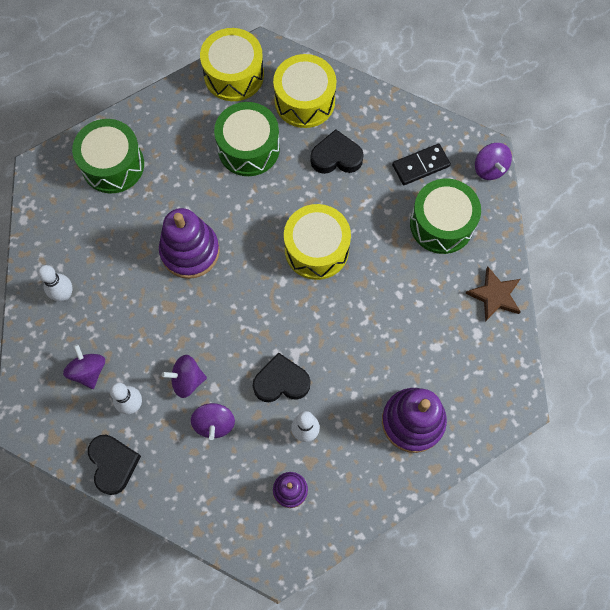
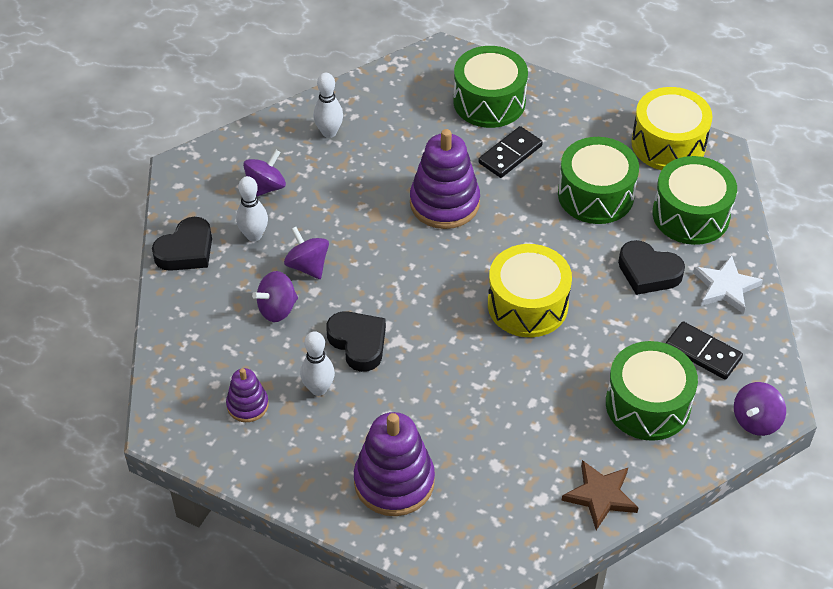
camera: 60 degrees right, 20 degrees down
(174, 181) = (510, 154): none -> black domino
(304, 101) = (691, 215): yellow drum -> green drum
(336, 157) = (648, 272): black heart -> black heart turned 150 degrees clockwise
(377, 119) = (725, 287): none -> white star

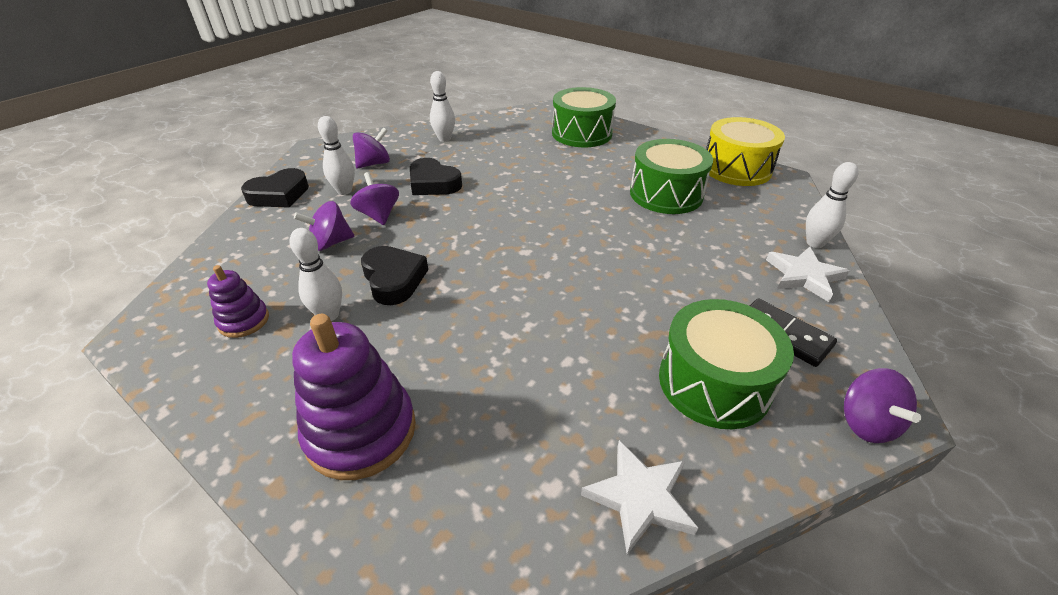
camera: 10 degrees right, 10 degrees down
(444, 203) = (523, 186): purple stacking toy -> none
(510, 154) = (591, 163): black domino -> none
(527, 305) = (583, 267): yellow drum -> none
(600, 496) = (640, 497): brown star -> white star
(648, 272) = (716, 254): black heart -> black heart (433, 183)
(691, 215) = (760, 216): green drum -> none
(739, 245) = (815, 243): none -> white bowling pin
(756, 420) = (866, 423): purple spinning top -> purple spinning top turned 60 degrees counterclockwise

